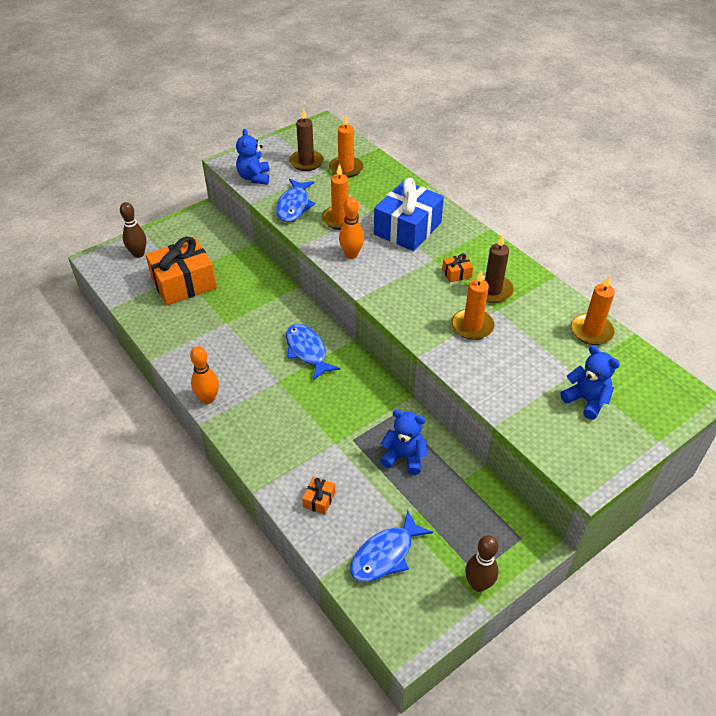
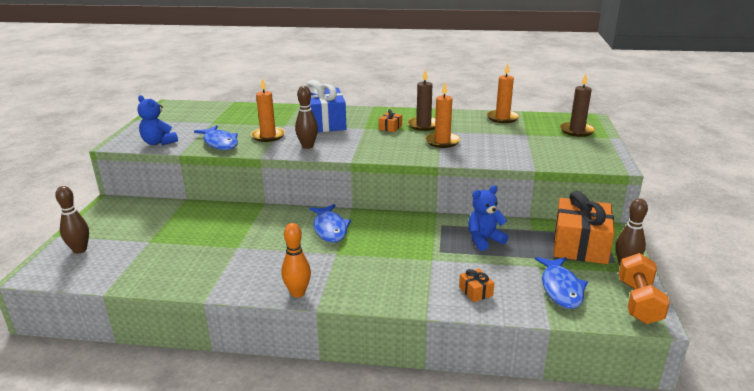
camera: 45 degrees left, 20 degrees down
(184, 283) = (158, 245): orange gift -> orange gift (580, 245)
(306, 162) = (190, 123): brown candle -> brown candle (576, 131)
(307, 351) = (330, 229): blue fish -> blue fish turned 120 degrees counterclockwise
(346, 169) = (227, 116): orange candle -> none
(351, 254) = (307, 146): orange bowling pin -> brown bowling pin
(424, 623) = (638, 302): none -> orange dumbbell
(586, 400) = (553, 140): blue teddy bear -> none

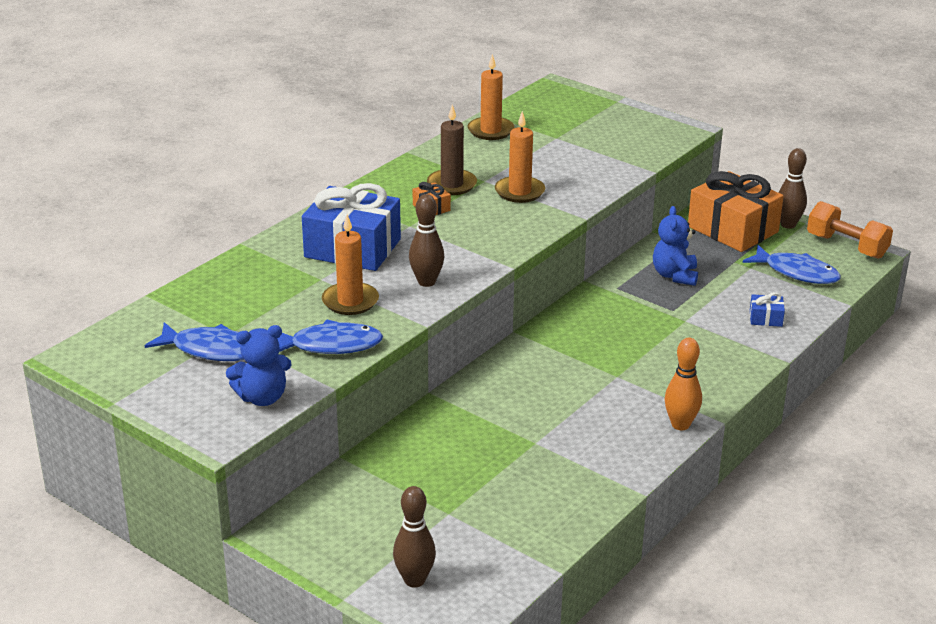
camera: 60 degrees left, 5 degrees up
(330, 229) = (554, 363): blue fish -> blue fish (211, 350)
(475, 291) = (765, 318): orange gift -> blue gift
(576, 131) = (581, 108): brown candle -> none

